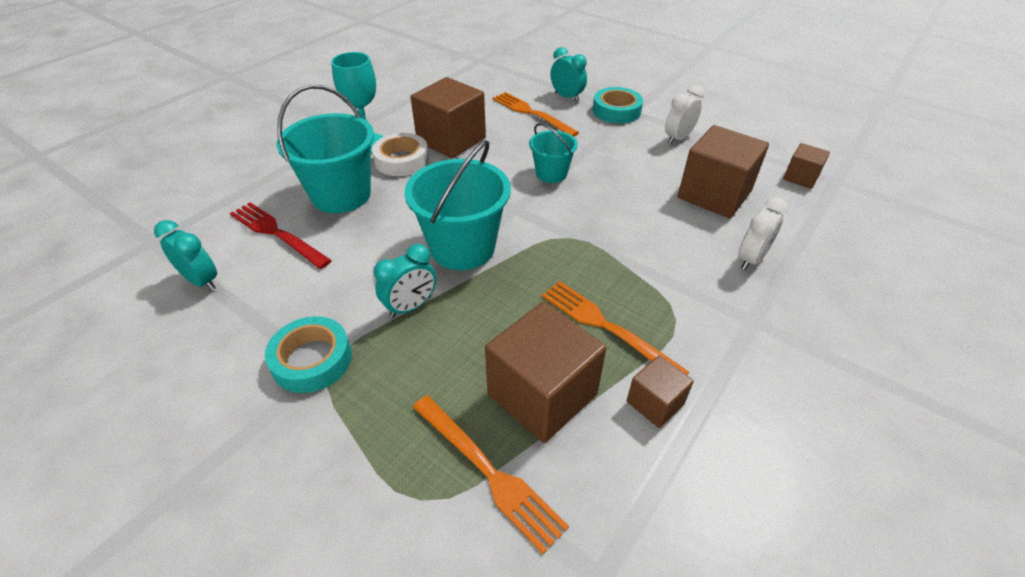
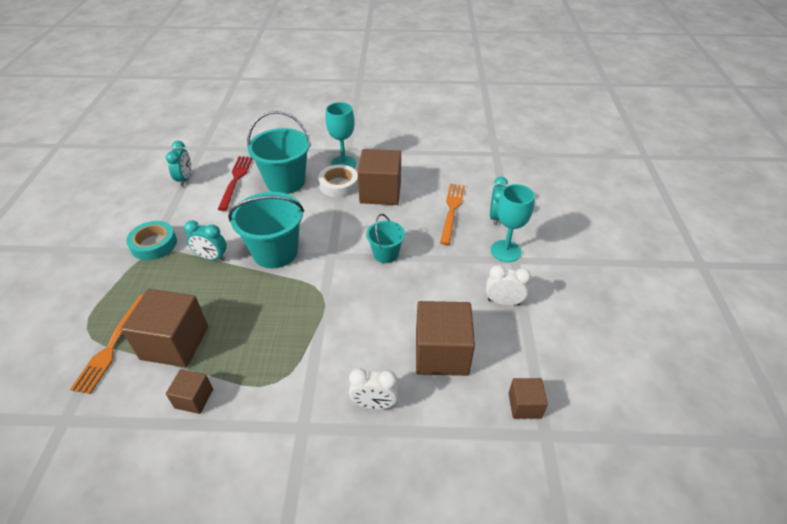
camera: 55 degrees right, 0 degrees up
(605, 326) = (246, 348): orange fork -> none
(616, 111) = (505, 251): turquoise tape -> turquoise goblet

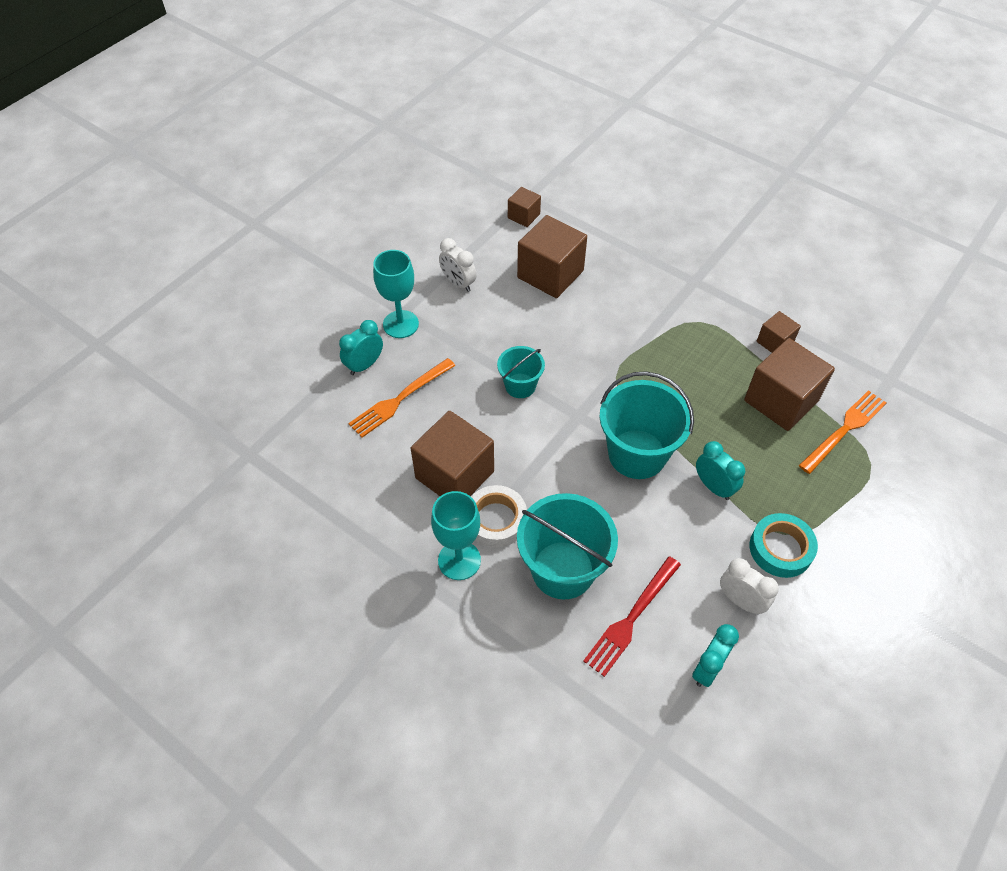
camera: 145 degrees left, 10 degrees up
(374, 404) = (631, 268): white clock -> white clock (740, 601)

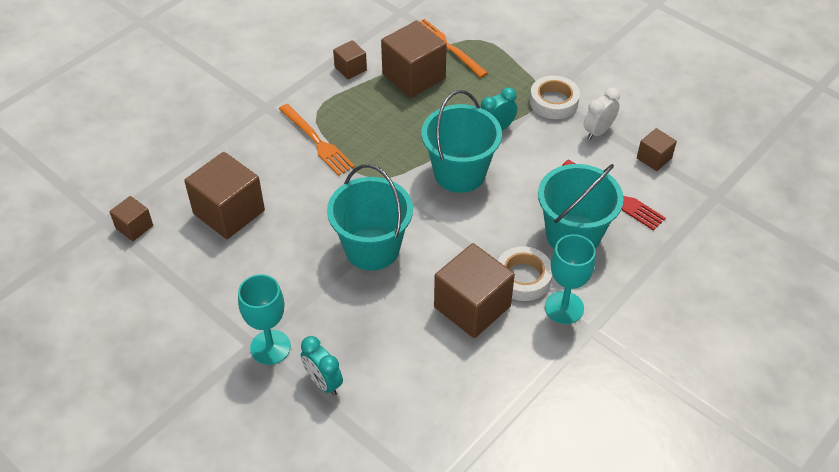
camera: 85 degrees left, 5 degrees down
(399, 399) = (375, 350): orange fork -> orange fork (317, 142)
(458, 283) = (222, 292): white clock -> none
(520, 386) = (372, 248): turquoise bucket -> turquoise bucket, size x1.79
(707, 668) = (654, 158): turquoise clock -> brown cube
(780, 549) = (553, 102): turquoise tape -> white tape

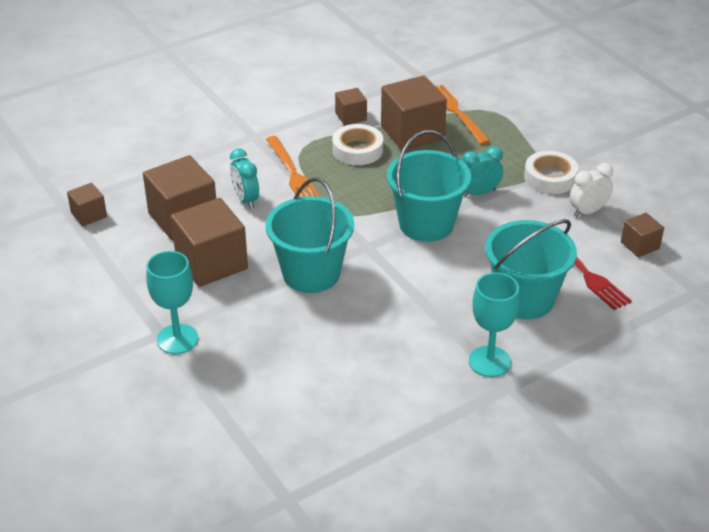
camera: 15 degrees right, 10 degrees down
(323, 382) = (217, 379): turquoise clock -> turquoise clock (245, 199)
(472, 306) = (393, 343): brown cube -> brown cube (211, 263)
(523, 278) = (456, 327): white tape -> white tape (357, 150)

